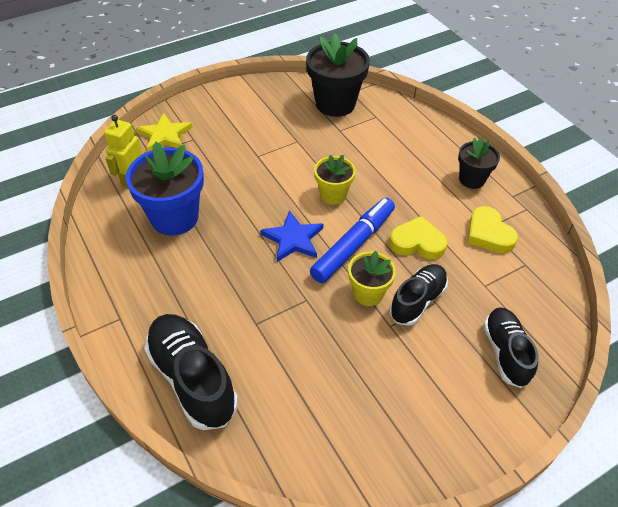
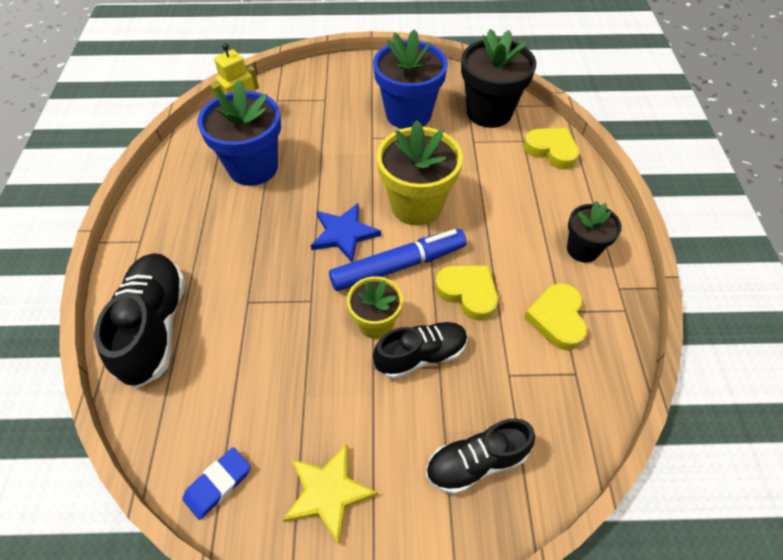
camera: 30 degrees right, 5 degrees up
(165, 135) = (302, 87): yellow star -> yellow star (328, 492)
(273, 127) = (408, 114): none -> blue flower pot
(333, 195) = (416, 205): yellow flower pot -> yellow flower pot, size x1.72
(340, 463) = (218, 484): none -> blue eraser
(401, 117) = (551, 150): none -> yellow heart
(505, 352) = (476, 462): black shoe -> black shoe turned 135 degrees counterclockwise

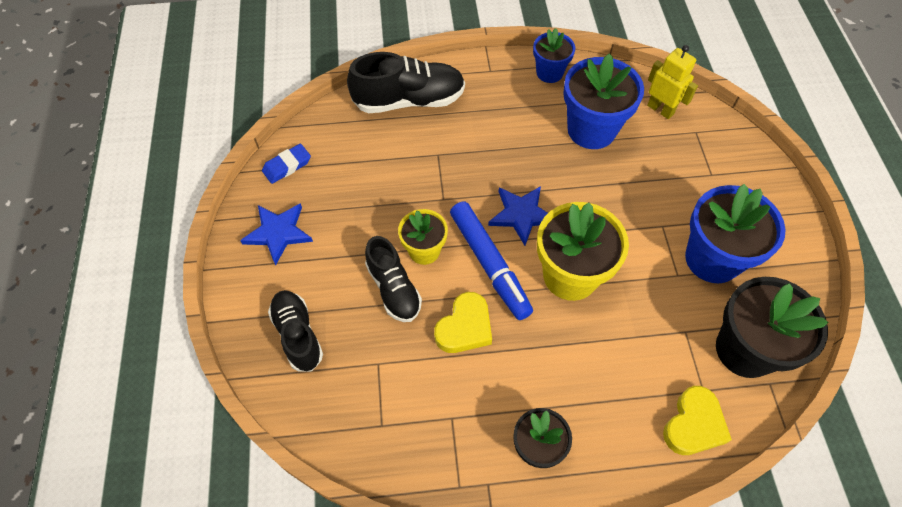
camera: 85 degrees right, 5 degrees up
(165, 190) = (549, 73): none -> blue flower pot
(218, 484) = (287, 166): blue eraser -> blue eraser turned 75 degrees counterclockwise
(328, 492) = (278, 233): yellow star -> blue star
(557, 319) = (442, 412): yellow heart -> none

